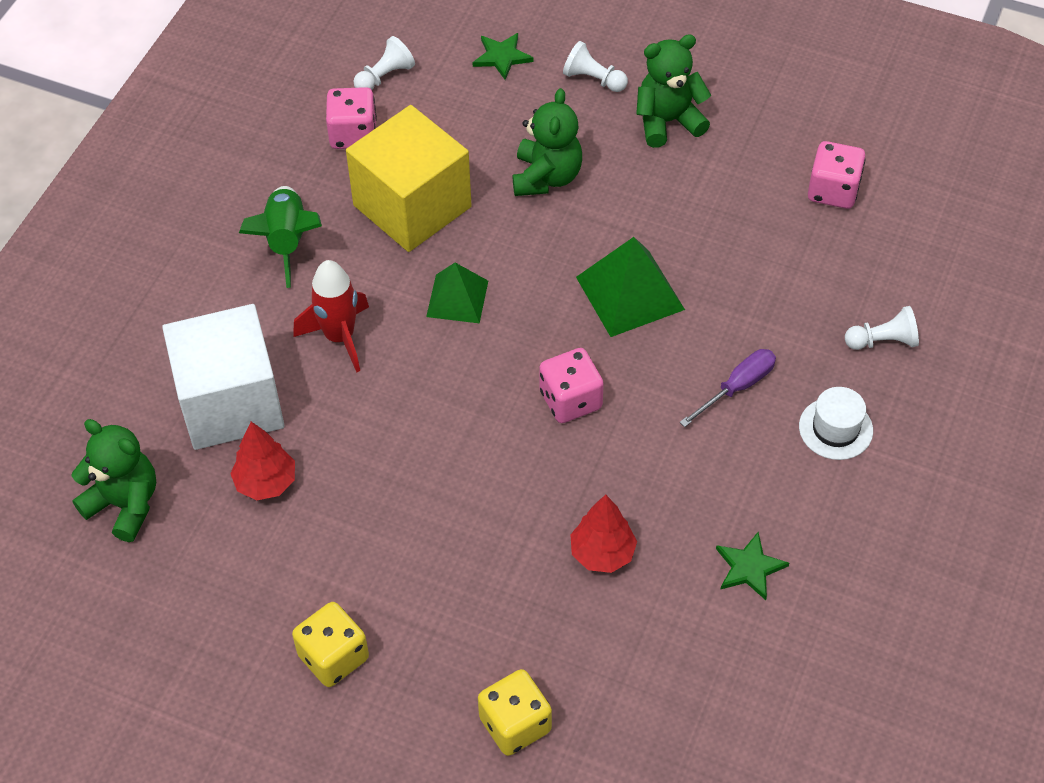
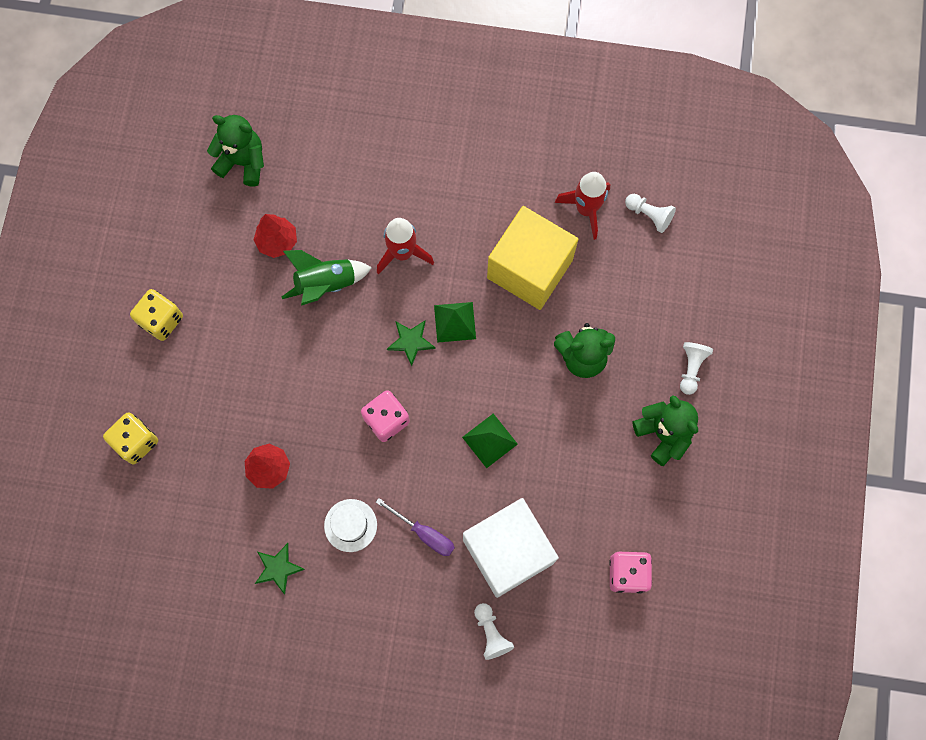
camera: 75 degrees right, 20 degrees up
(125, 504) = (243, 162): green teddy bear -> green teddy bear turned 90 degrees counterclockwise
(230, 402) = (333, 200): white cube -> white cube (508, 551)
(287, 242) = (475, 194): green rocket -> green rocket (325, 284)
(353, 134) = (586, 209): pink dice -> red rocket
(502, 57) = (694, 294): green star -> green star (411, 341)
(630, 293) = (490, 440): green pyramid -> green pyramid, size x0.66
(835, 428) = (405, 610): white hat -> white hat (350, 525)

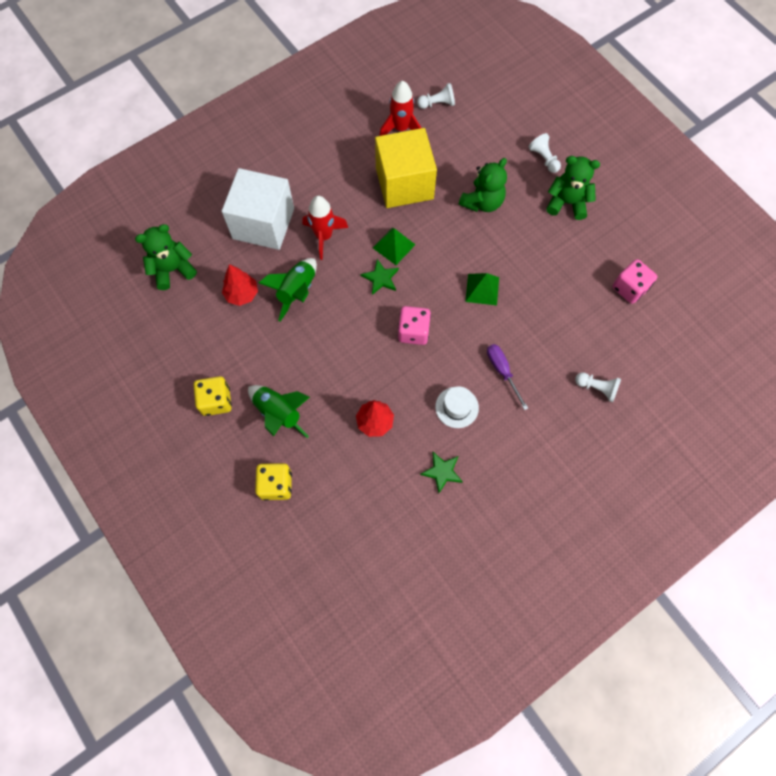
camera: 45 degrees left, 5 degrees down
(200, 382) = (279, 413): none -> green rocket
(424, 533) = (502, 371): purple screwdriver -> purple screwdriver turned 105 degrees counterclockwise
(508, 551) = (557, 337): white cube -> white cube (263, 223)

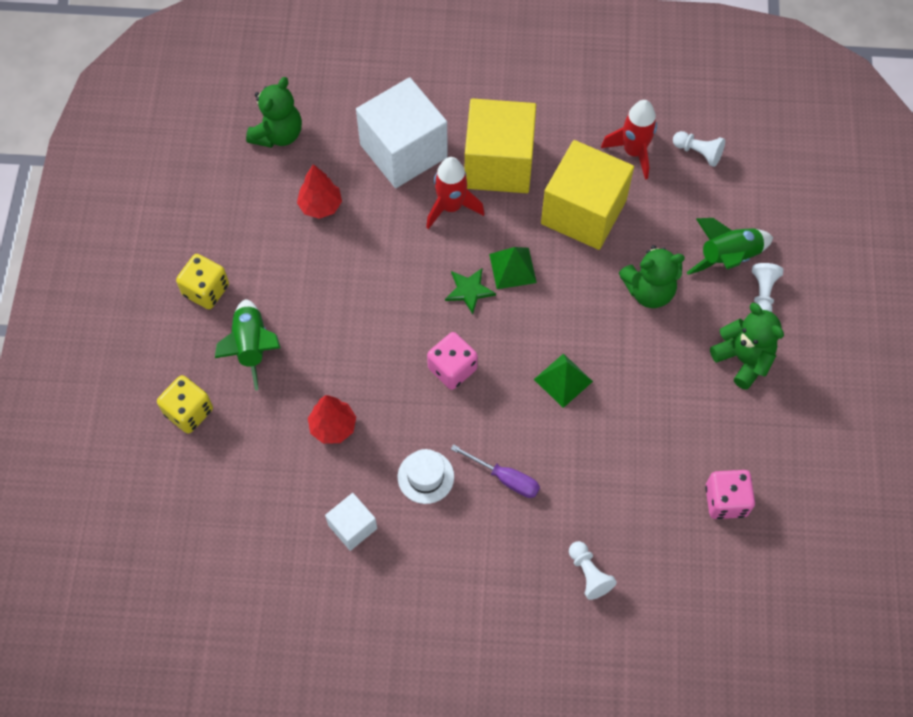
camera: 40 degrees right, 5 degrees down
(172, 269) = (278, 134): green teddy bear -> green teddy bear turned 105 degrees clockwise
(297, 291) = (374, 242): green rocket -> green rocket (728, 257)
(329, 190) = (498, 164): none -> yellow cube
(442, 472) = (352, 527): green star -> white cube
(502, 371) = (505, 478): purple screwdriver -> purple screwdriver turned 105 degrees clockwise

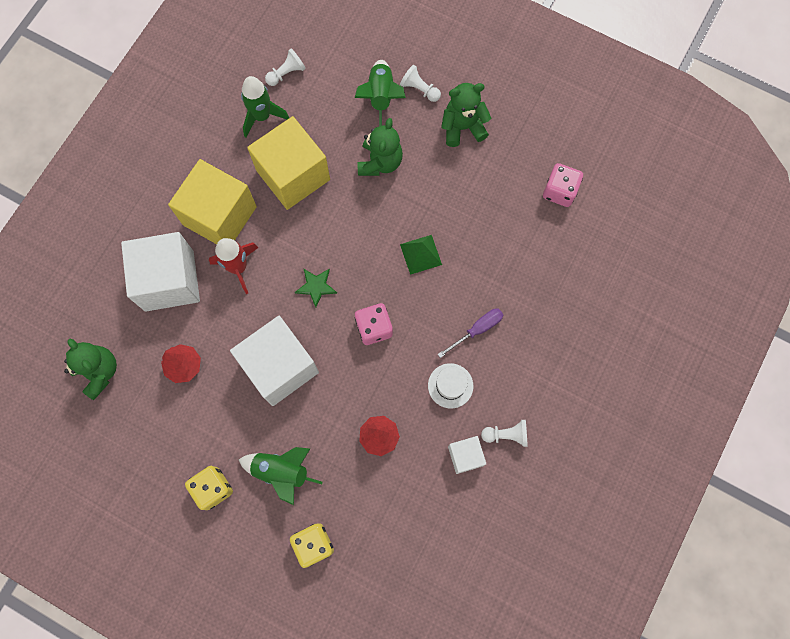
camera: 65 degrees left, 10 degrees up
(363, 295) = (280, 367): none -> white cube
(512, 268) = (313, 247): green pyramid -> none
(589, 574) = (572, 306): white pawn -> white pawn (506, 435)
(633, 152) = (262, 116): red rocket -> green rocket

